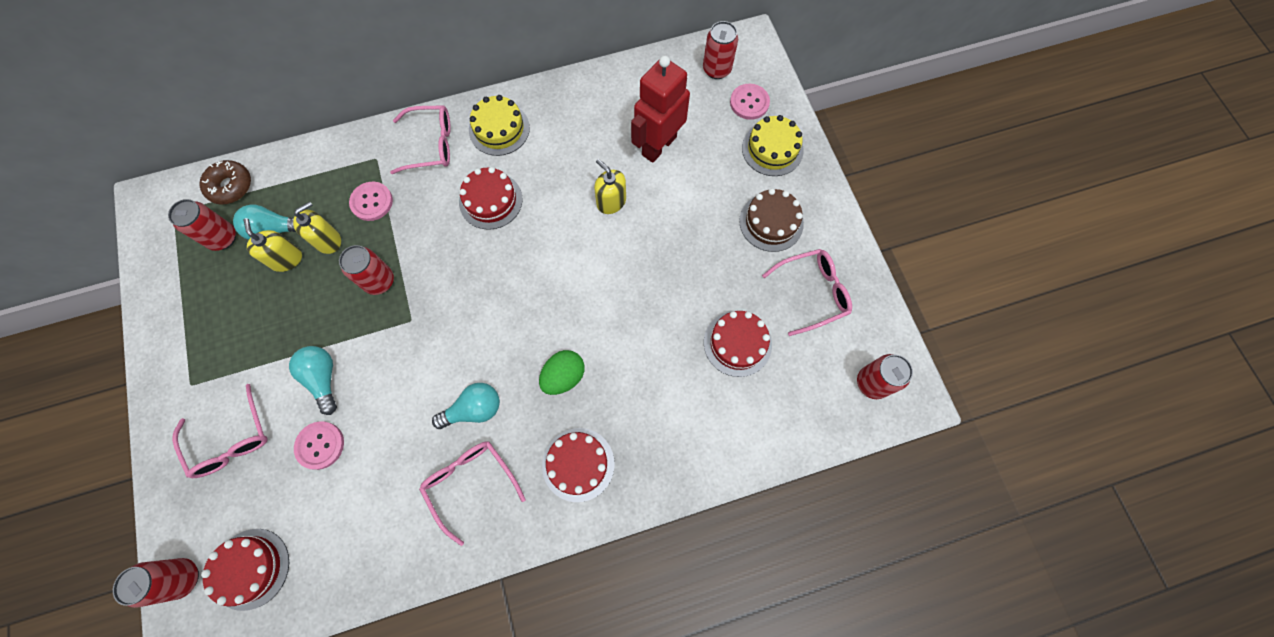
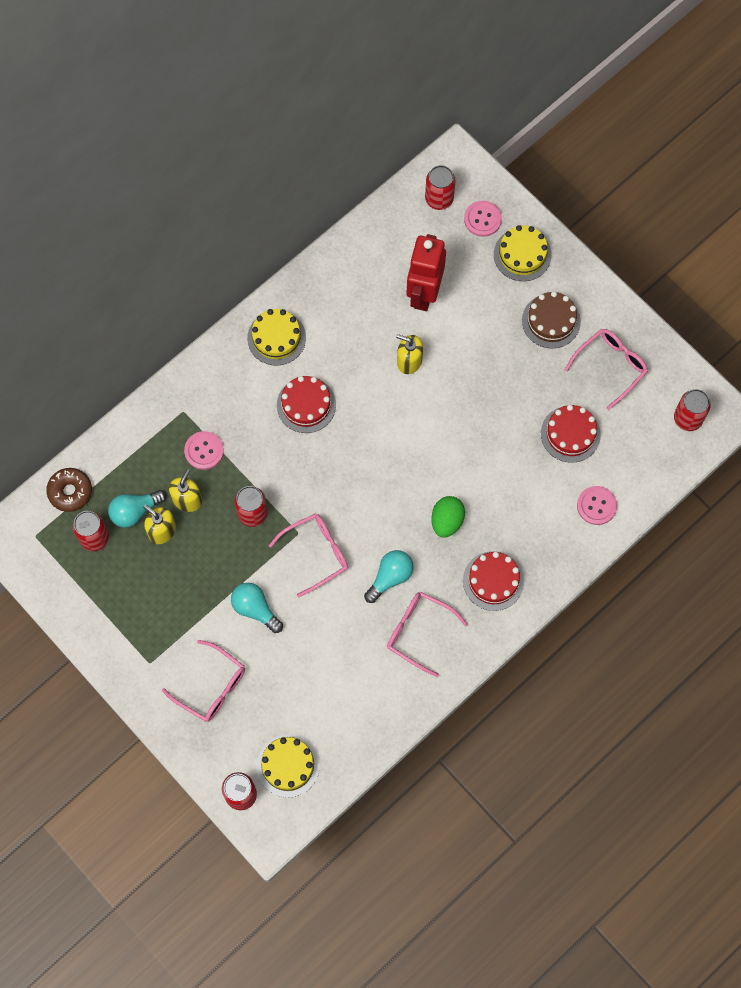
camera: 25 degrees left, 0 degrees up
(250, 568) = (288, 765): red cake -> yellow cake
(320, 445) = (285, 658): pink button -> pink button (596, 506)
(431, 145) = (225, 378): pink glasses -> pink glasses (316, 553)

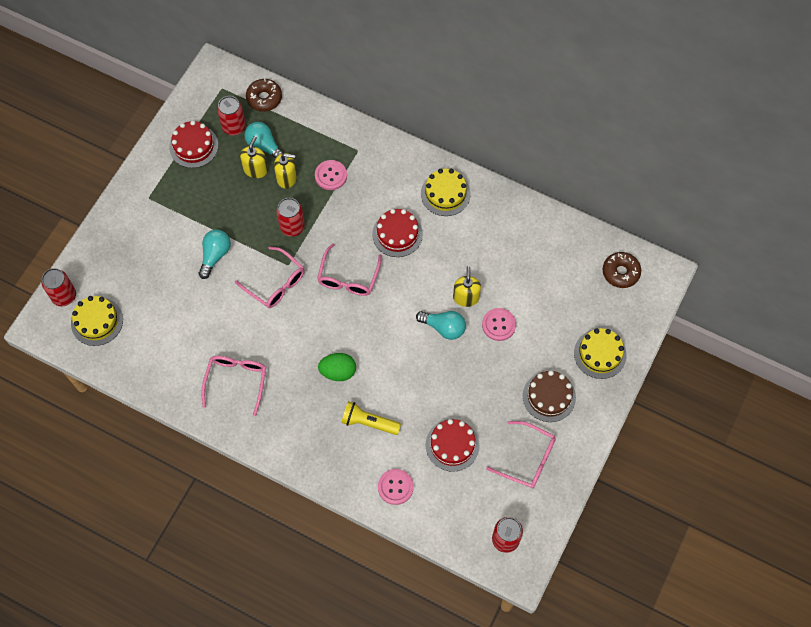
camera: 70 degrees right, 5 degrees down
(211, 687) = (143, 246): pink glasses -> pink glasses (348, 277)
(390, 577) = (274, 344): turquoise light bulb -> turquoise light bulb (443, 327)
(424, 293) = (530, 288): red robot -> none
(439, 199) = (620, 272): red can -> brown donut
(482, 219) = (618, 312): pink button -> pink button (499, 325)
(493, 581) = (299, 424): red cake -> red cake (193, 146)
(516, 509) = (368, 422): none -> yellow flashlight

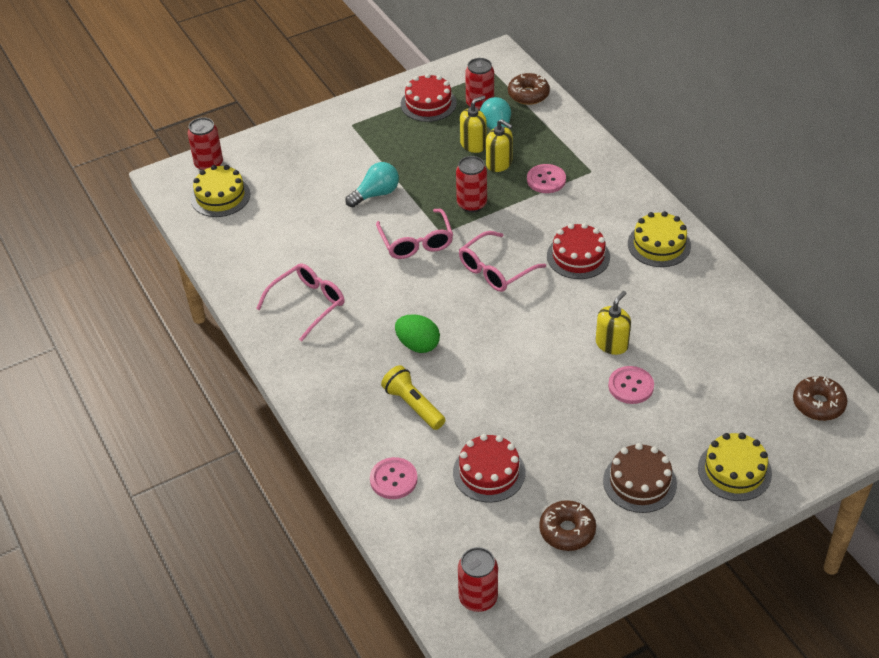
camera: 35 degrees right, 20 degrees down
(443, 327) = (565, 360): turquoise light bulb -> none
(527, 459) = (567, 531): pink glasses -> brown donut

